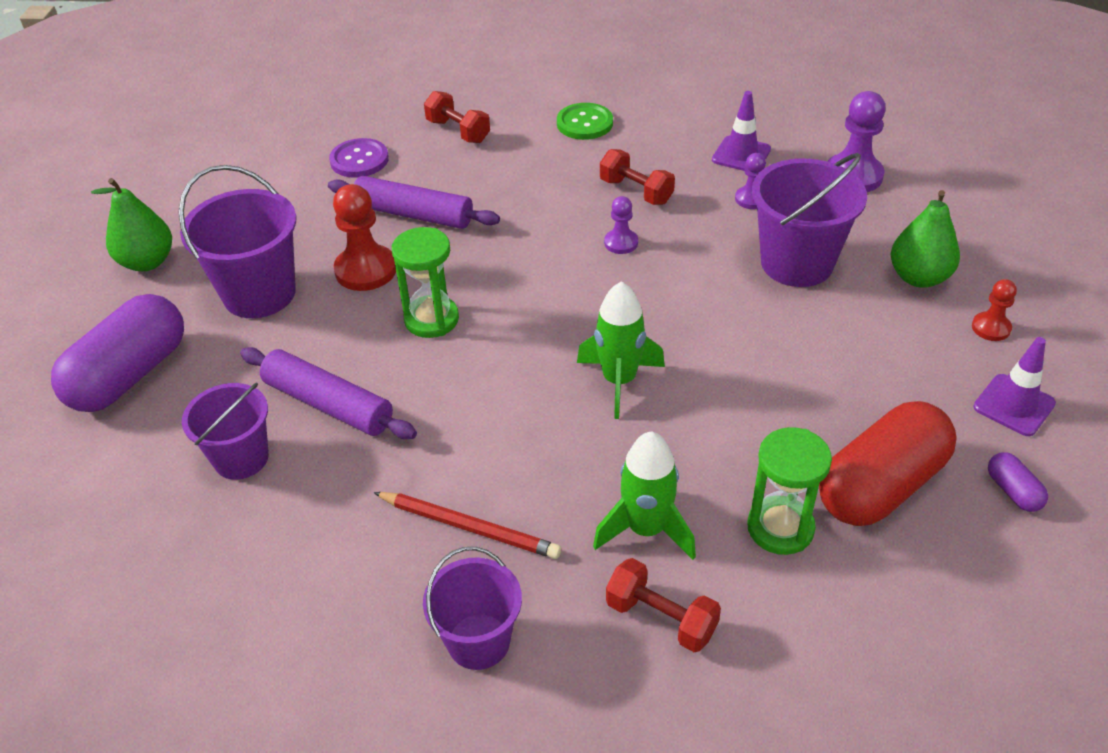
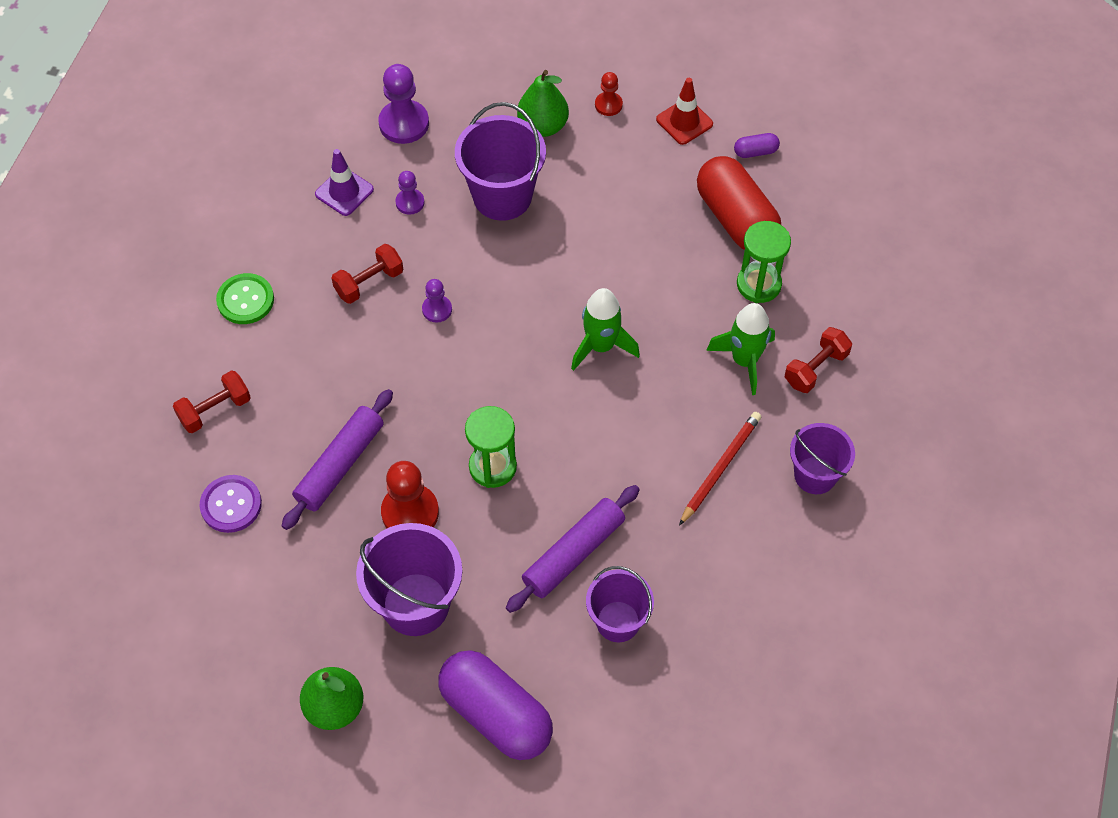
camera: 80 degrees left, 15 degrees up
(1014, 405) = (684, 122): purple traffic cone -> red traffic cone

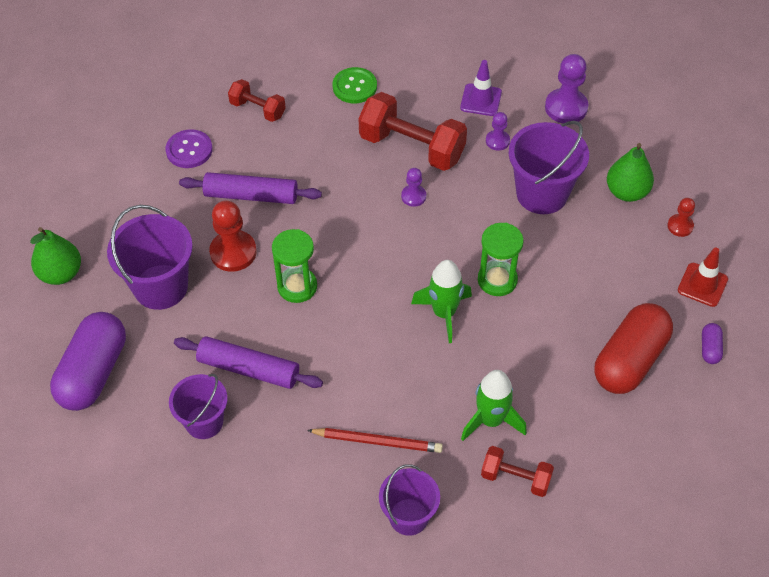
camera: 65 degrees right, 5 degrees down
(369, 282) = (412, 147): red dumbbell -> red dumbbell, size x1.81
(755, 152) = (710, 348): purple capsule -> purple capsule turned 45 degrees clockwise
(758, 284) = (574, 402): green hourglass -> green hourglass (497, 280)

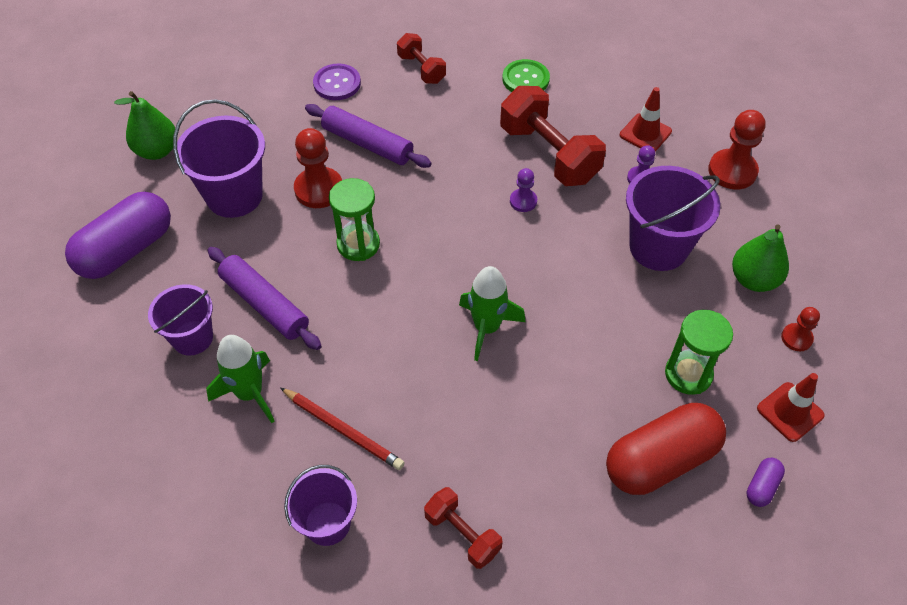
camera: 25 degrees right, 0 degrees up
(481, 100) = (645, 133): purple traffic cone -> red traffic cone
(491, 420) = (472, 459): green rocket -> green rocket (250, 393)
(497, 280) = (561, 316): green hourglass -> green hourglass (688, 374)
(566, 107) = (732, 171): purple pawn -> red pawn

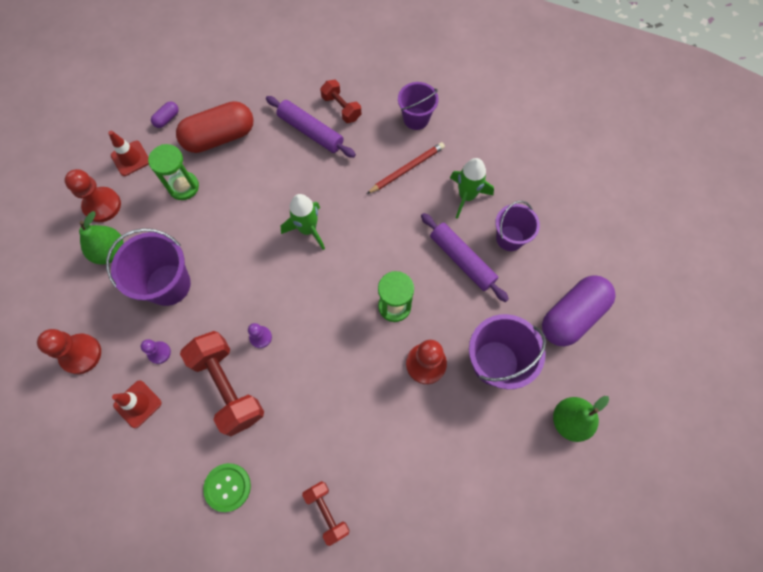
camera: 175 degrees left, 15 degrees up
(337, 83) = (411, 497): purple button -> none
(343, 430) = (407, 169): red pencil -> red pencil turned 105 degrees clockwise
(368, 144) = (383, 413): purple rolling pin -> purple rolling pin (310, 131)
(796, 338) = (102, 205): red pawn -> red pawn, size x1.79

